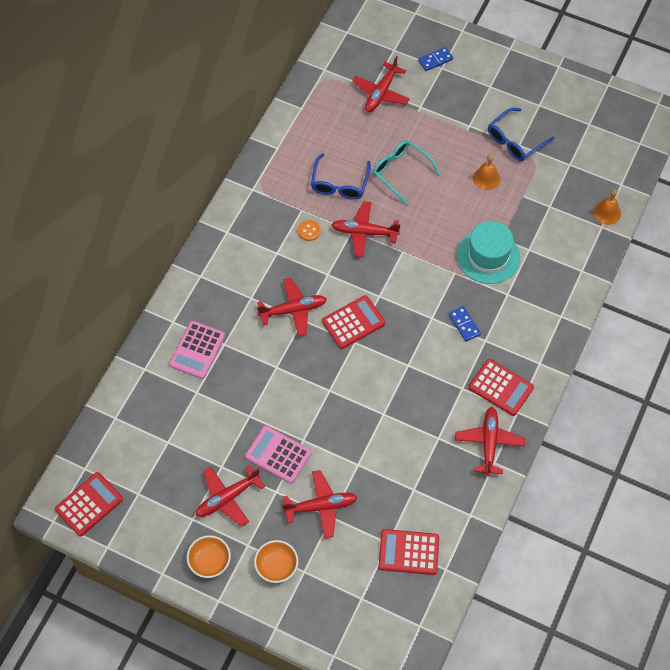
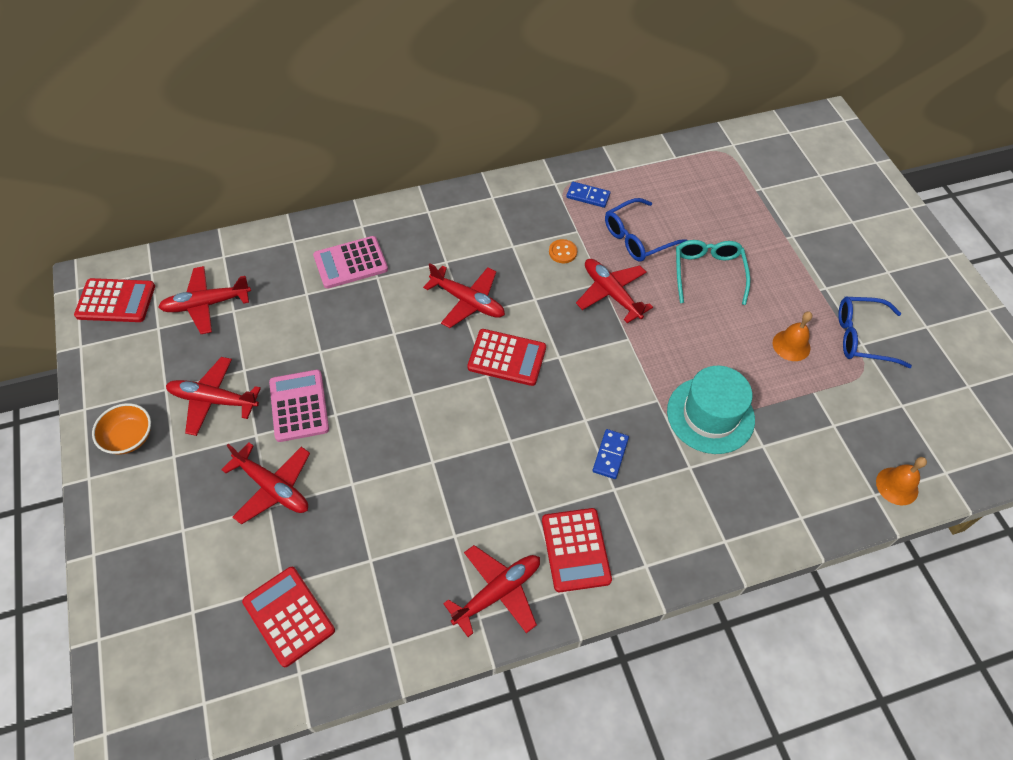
camera: 45 degrees right, 5 degrees down
(276, 566) = (169, 500): orange bowl -> none
(381, 93) = (765, 198): red plane -> red plane (206, 304)
(435, 60) = (853, 211): blue domino -> blue domino (588, 196)

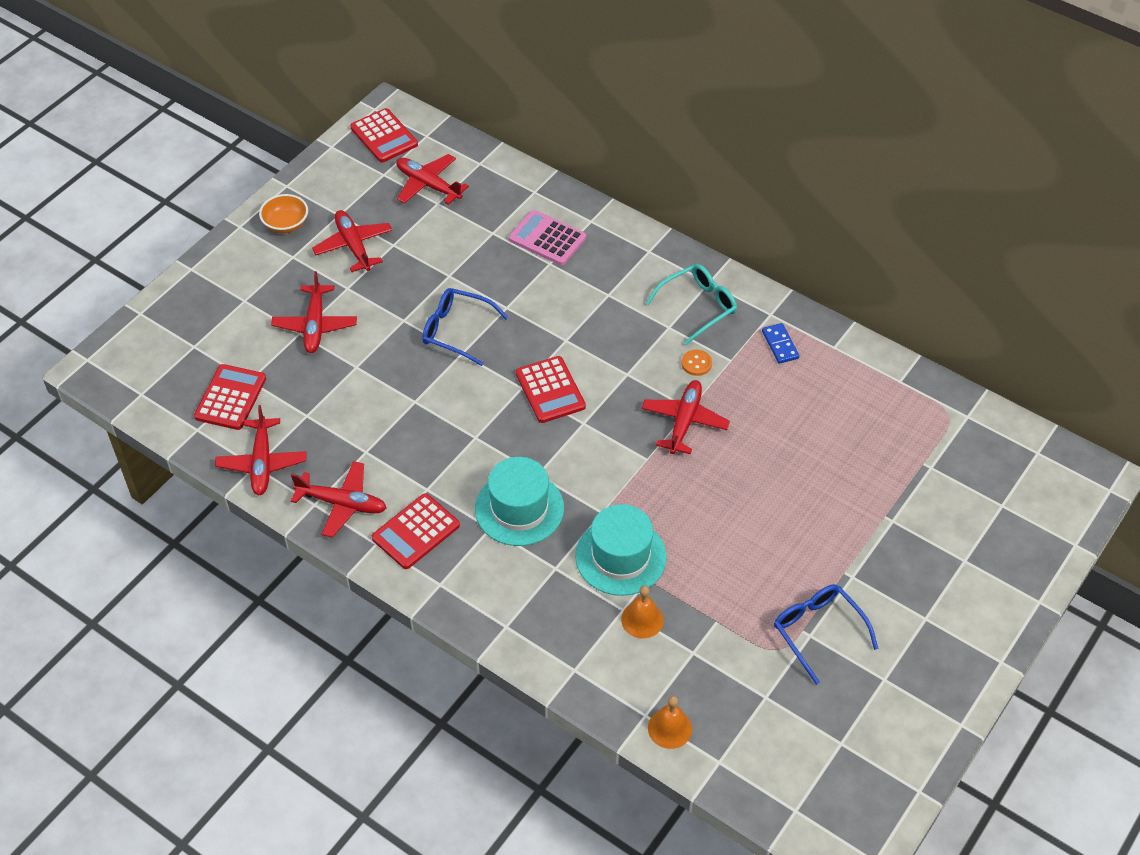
camera: 55 degrees right, 5 degrees down
(299, 406) = (392, 295): pink calculator -> none
(468, 301) = (581, 333): red plane -> red plane (262, 463)
(610, 455) = (519, 508): blue domino -> turquoise hat
(637, 238) = (767, 406): blue glasses -> blue glasses (456, 330)
(708, 273) = (778, 478): turquoise glasses -> turquoise glasses (698, 306)
(791, 345) = (754, 580): orange bell -> orange bell (642, 619)

